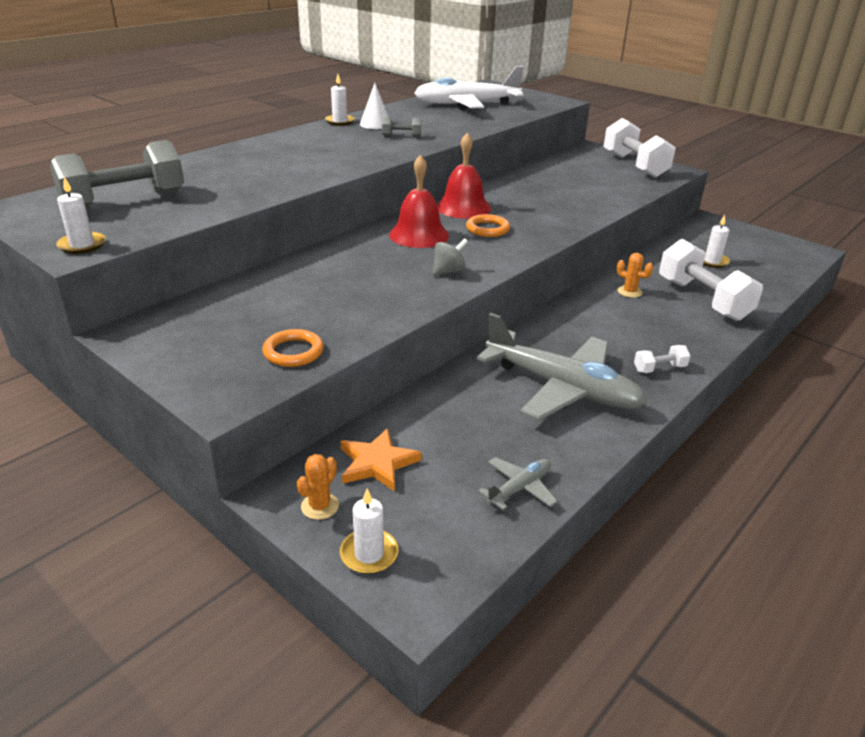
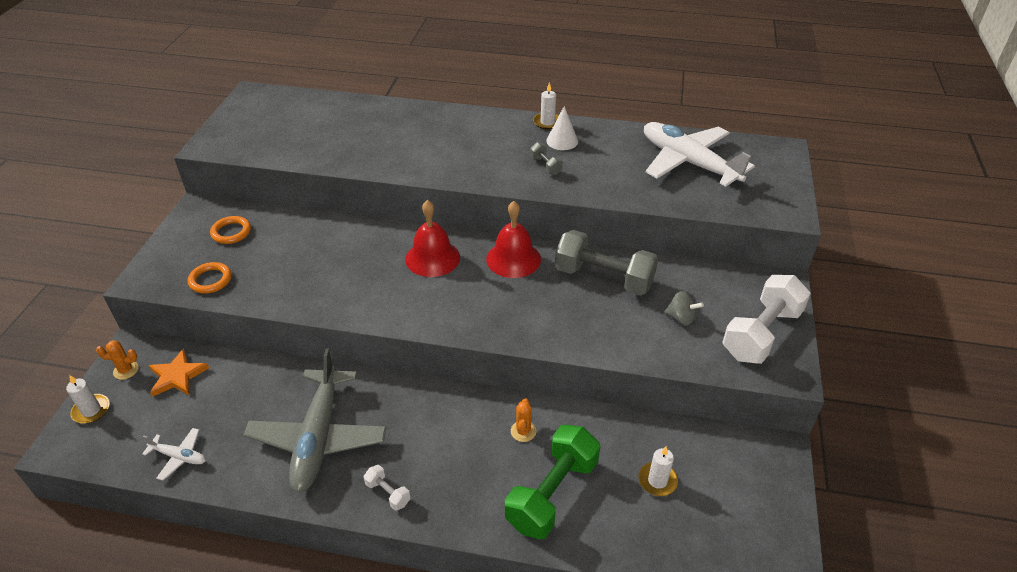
camera: 60 degrees right, 10 degrees up
(82, 245) = (218, 143): white candle -> none
(124, 201) = (294, 121): grey dumbbell -> grey dumbbell (604, 278)
(449, 272) = (376, 300): grey spinning top -> grey spinning top (681, 318)
(487, 229) = (478, 290): orange ring -> orange ring (231, 232)
(519, 488) = (179, 457): grey plane -> white plane
(702, 300) = (552, 494): white dumbbell -> green dumbbell

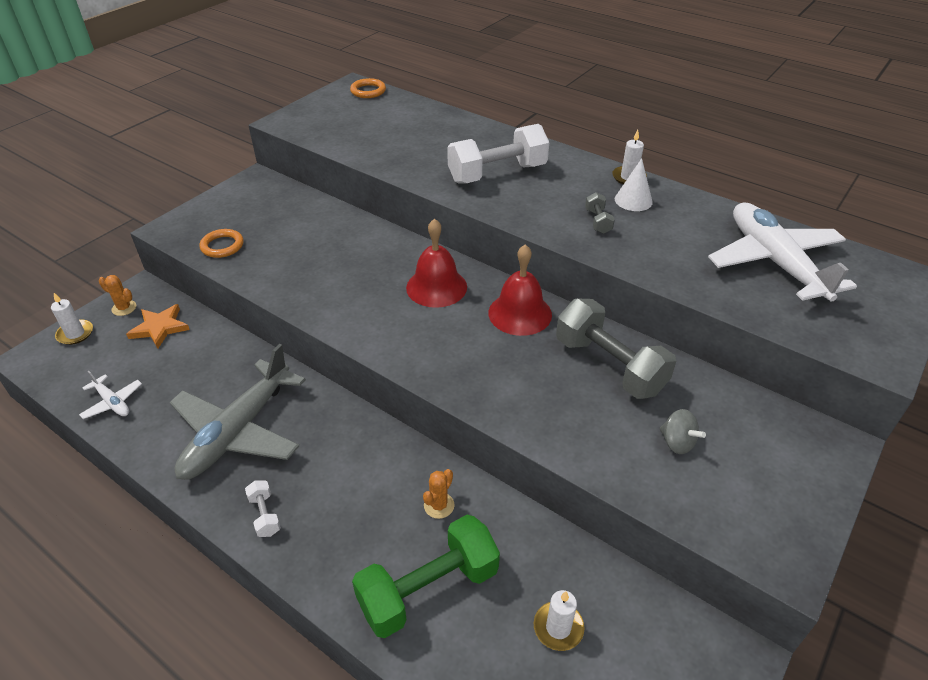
camera: 25 degrees right, 0 degrees up
(231, 232) = (269, 208): orange ring -> orange ring (368, 91)
(761, 334) = (774, 499): white dumbbell -> white dumbbell (497, 173)

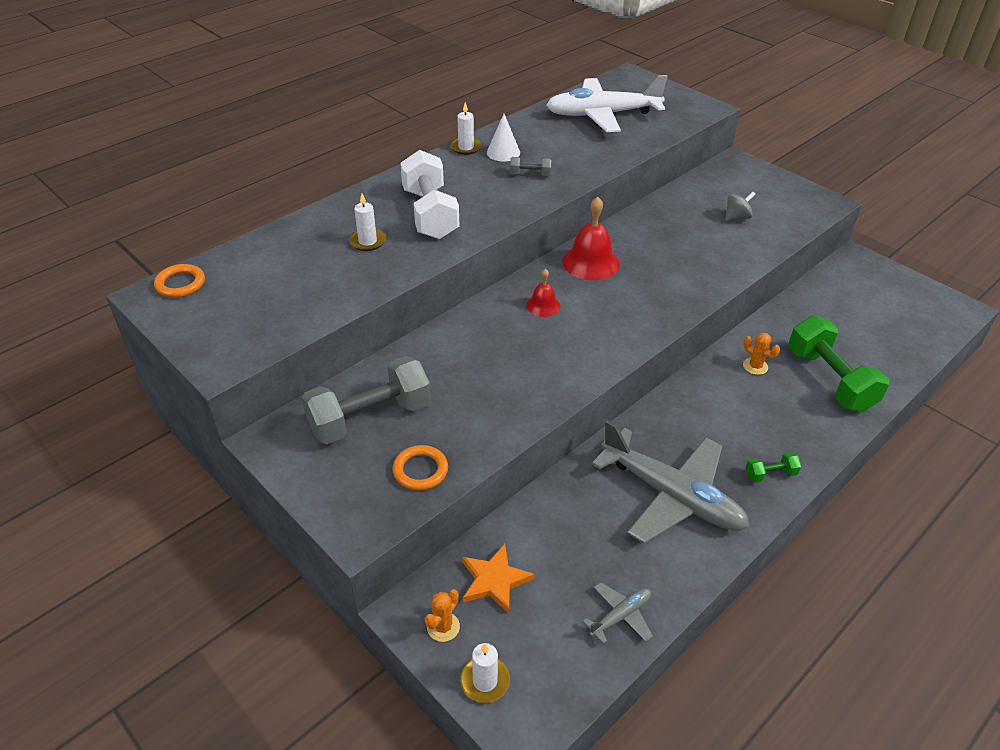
camera: 80 degrees left, 0 degrees up
(112, 402) = (620, 616): white plane -> grey plane
(265, 515) = (770, 474): white dumbbell -> green dumbbell
(436, 287) = (543, 305): red bell -> red bell, size x0.57
(558, 627) = (849, 323): white candle -> white candle (367, 241)
(609, 366) = (660, 230): grey dumbbell -> grey dumbbell (370, 418)

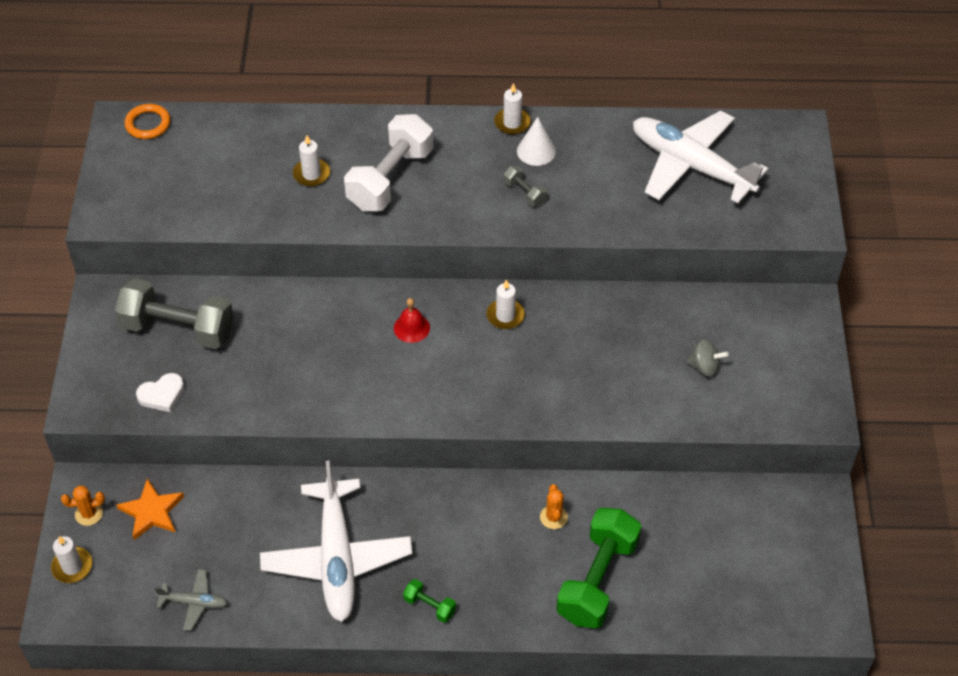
camera: 45 degrees right, 10 degrees up
(420, 470) = (162, 395): orange ring -> white heart
(590, 262) = (505, 315): red bell -> white candle
(671, 496) = (337, 558): grey plane -> white plane

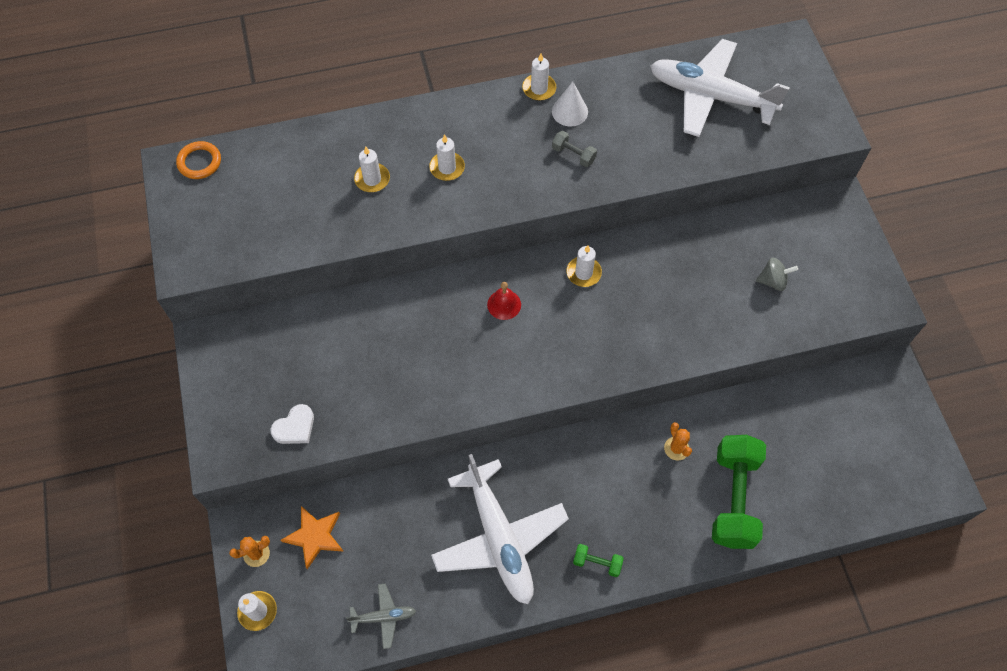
camera: 15 degrees left, 10 degrees up
(178, 328) = (289, 356): grey dumbbell -> none
(390, 179) = (447, 168): white dumbbell -> white candle

